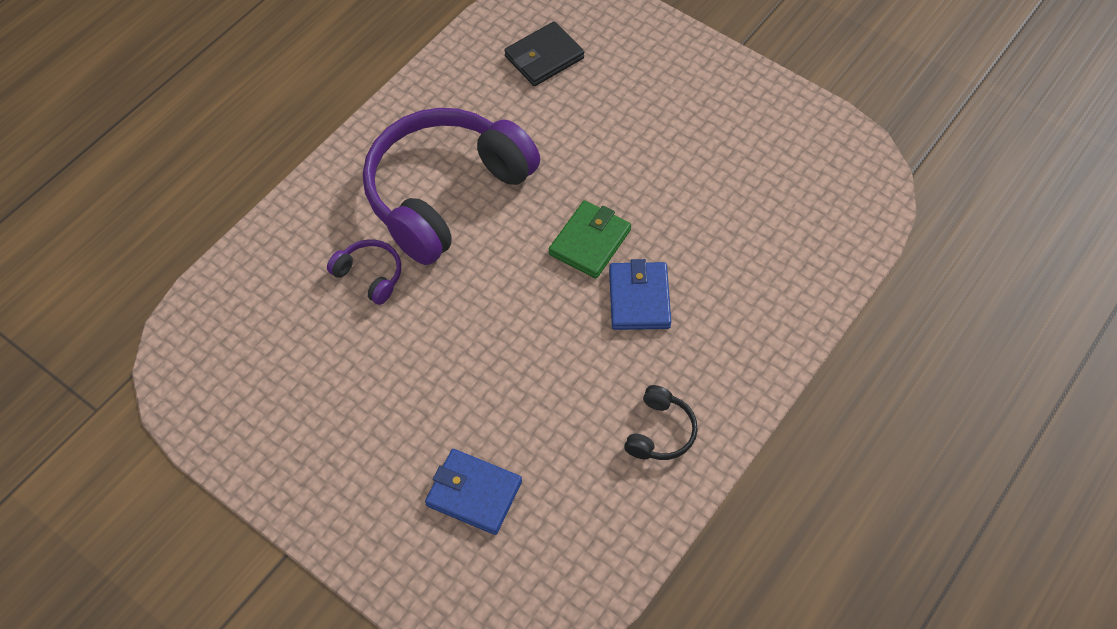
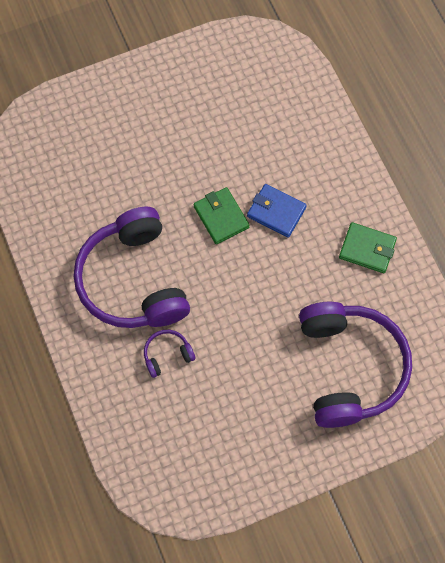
camera: 60 degrees left, 10 degrees up
(474, 493) = (349, 367): blue wallet -> purple headphones
(544, 57) = (63, 167): black wallet -> none
(660, 432) = (367, 249): black headphones -> green wallet

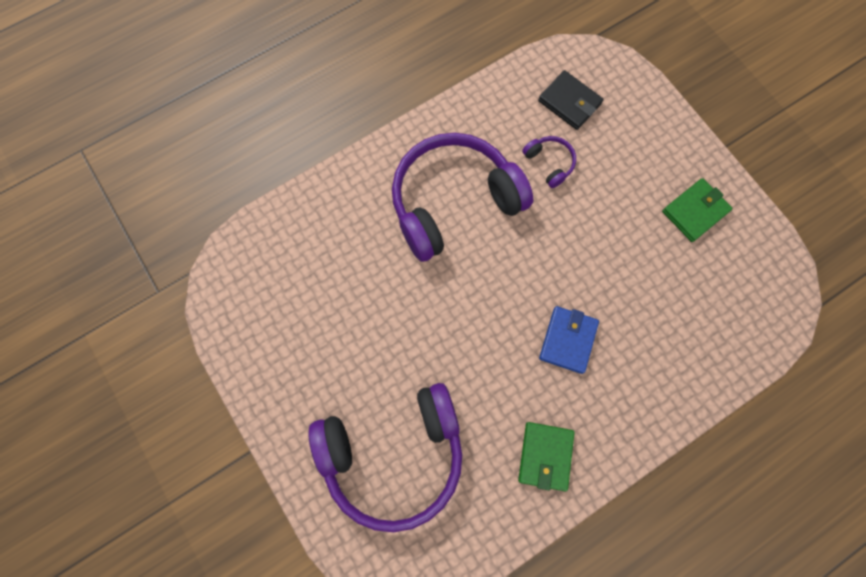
camera: 80 degrees right, 5 degrees up
(57, 163) = (569, 102): none -> black wallet
(167, 355) = (377, 251): purple headphones -> purple headphones (549, 163)
(221, 217) = (547, 279): green wallet -> green wallet (695, 211)

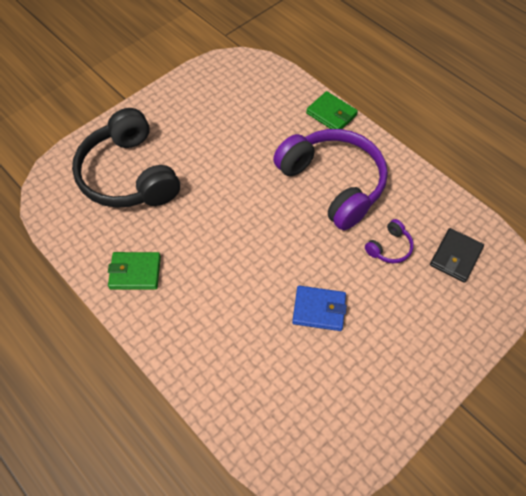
camera: 80 degrees right, 15 degrees down
(393, 455) = (129, 175): purple headphones -> black headphones
(568, 340) = (232, 278): blue wallet -> blue wallet (319, 309)
(695, 211) = (378, 376): green wallet -> green wallet (331, 114)

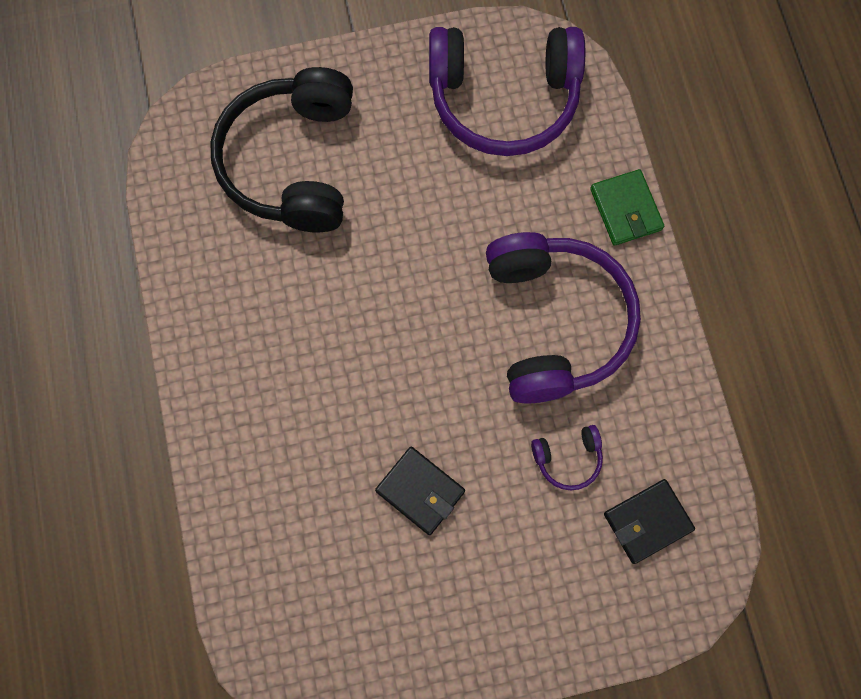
camera: 30 degrees right, 15 degrees up
(135, 272) = (225, 312): green wallet -> none
(231, 93) = (504, 98): none -> purple headphones
(319, 309) = (420, 491): blue wallet -> black wallet

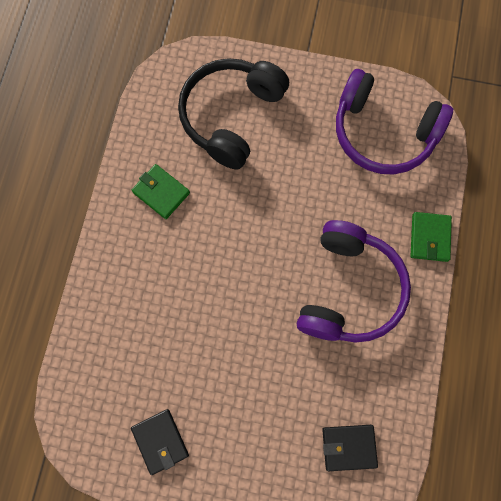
camera: 25 degrees right, 0 degrees up
(246, 305) = (161, 192): none -> green wallet
(420, 491) = (212, 358): black wallet -> black wallet (160, 441)
(568, 459) = (316, 381): purple headphones -> none

